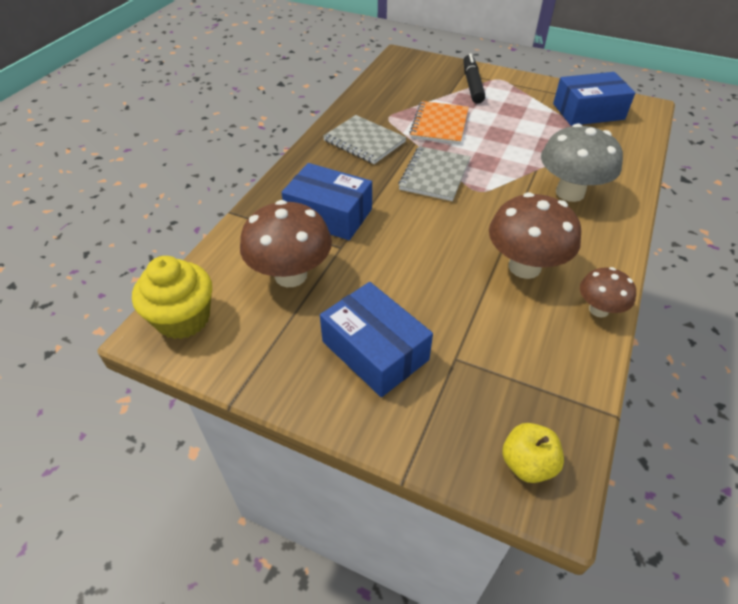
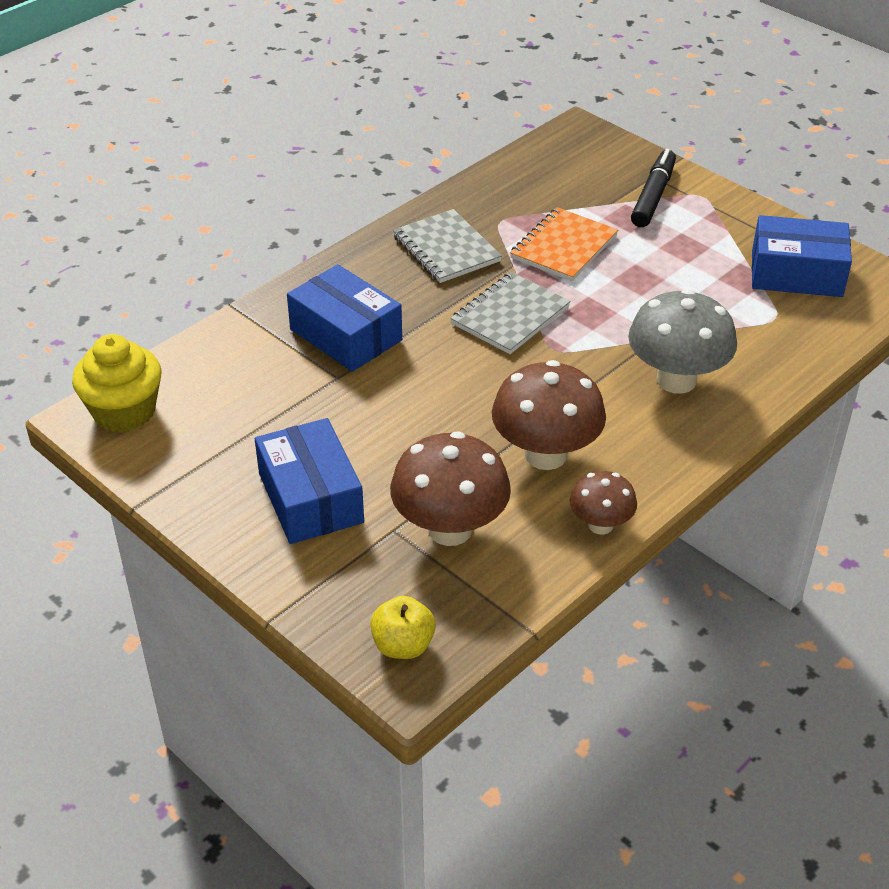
camera: 20 degrees right, 5 degrees down
(290, 275) = (262, 395): brown mushroom -> brown mushroom (450, 529)

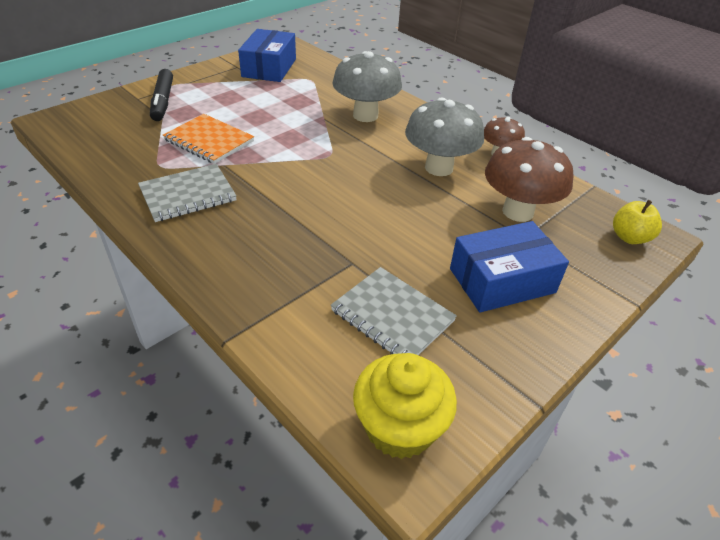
camera: 90 degrees left, 0 degrees up
(346, 335) = (294, 256): blue box -> none
(510, 316) = (287, 170): grey notebook -> grey notebook (392, 316)
(545, 455) = (439, 168): brown mushroom -> grey mushroom
(653, 196) = (163, 101): black marker -> black marker turned 120 degrees counterclockwise

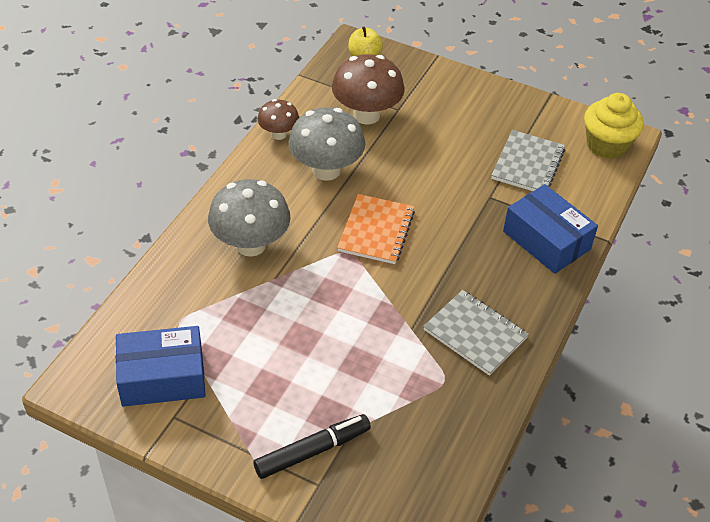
camera: 110 degrees left, 5 degrees up
(209, 141) = (376, 360): orange notebook -> orange notebook (376, 231)
(502, 280) = (456, 116): blue box -> blue box (546, 240)

